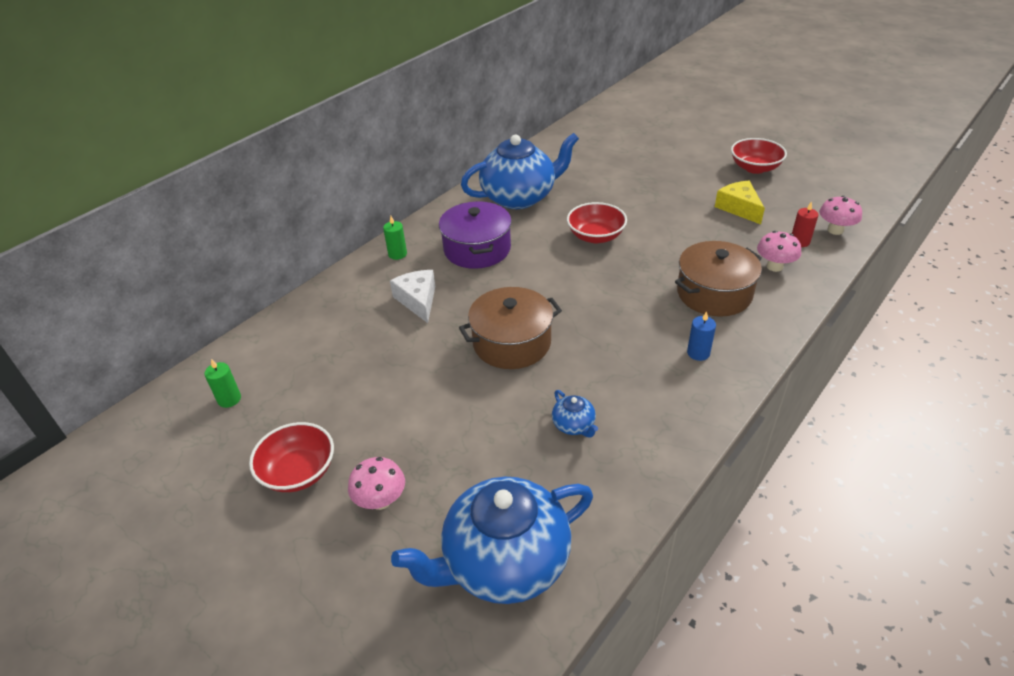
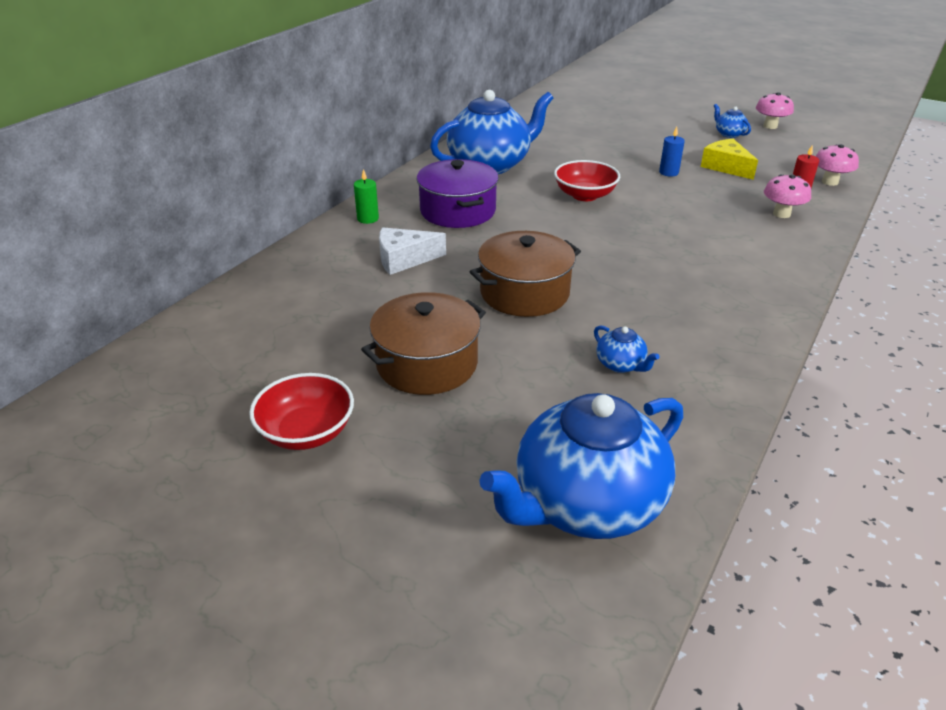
camera: 10 degrees left, 5 degrees down
(229, 399) = (199, 365): green candle -> none
(381, 500) = (417, 453): pink mushroom -> pink mushroom (770, 126)
(418, 300) = (404, 259): white cheese -> white cheese turned 75 degrees counterclockwise
(698, 353) = (732, 291): blue candle -> blue candle (668, 172)
(714, 293) = (728, 239): brown pot -> brown pot (427, 363)
(755, 168) = (729, 134): red bowl -> blue teapot

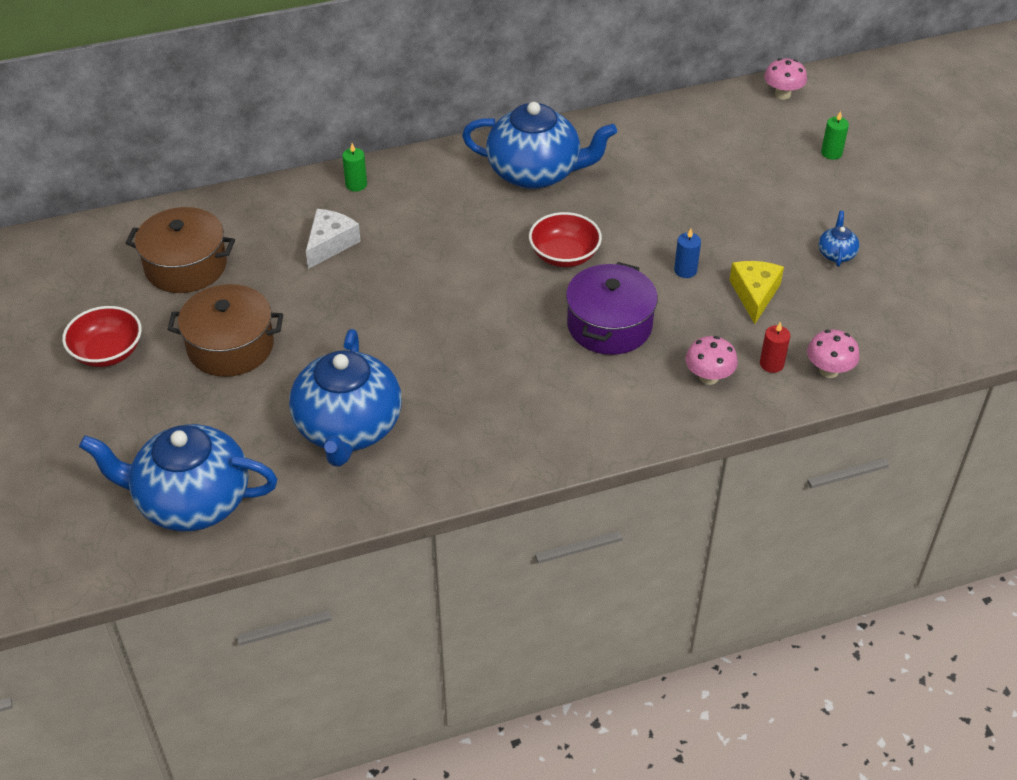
camera: 40 degrees right, 10 degrees up
(404, 259) = (330, 244): white cheese -> white cheese turned 90 degrees clockwise
(457, 211) = (434, 214): purple pot -> purple pot (609, 325)
(524, 292) = (371, 327): brown pot -> brown pot (186, 266)
(620, 364) = (348, 428): blue teapot -> blue teapot, size x2.46
(643, 98) = (831, 153): none -> green candle
(770, 126) = (904, 267): pink mushroom -> pink mushroom (782, 94)

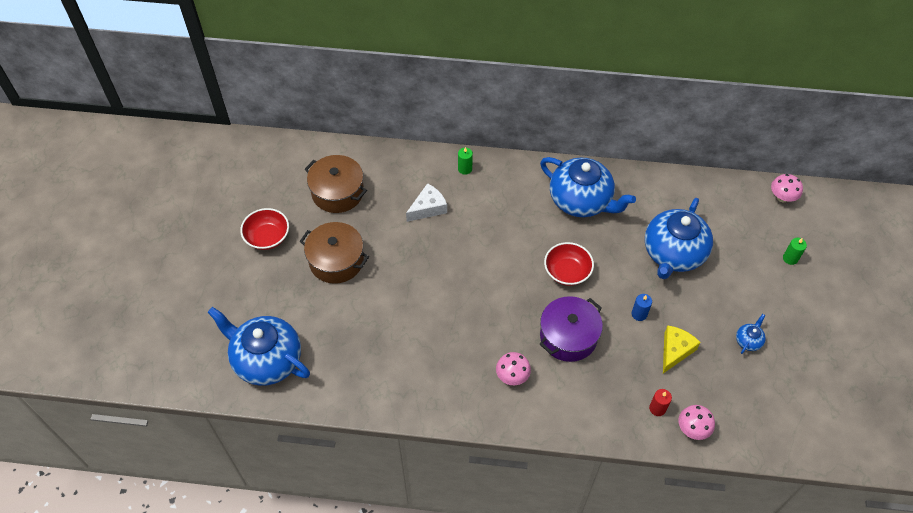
camera: 25 degrees right, 10 degrees up
(348, 428) = (375, 346): blue teapot -> blue teapot (673, 254)
(708, 377) = (611, 401): pink mushroom -> pink mushroom (512, 376)

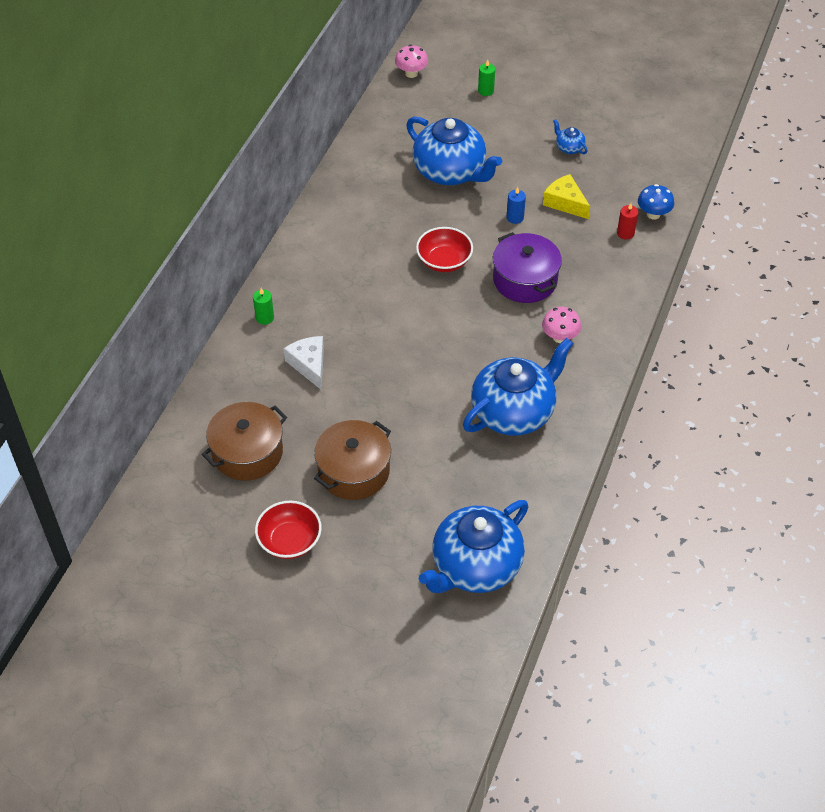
camera: 75 degrees left, 5 degrees down
(581, 201) = (354, 226): blue teapot -> blue teapot (514, 412)
(692, 429) = (653, 214): pink mushroom -> blue mushroom

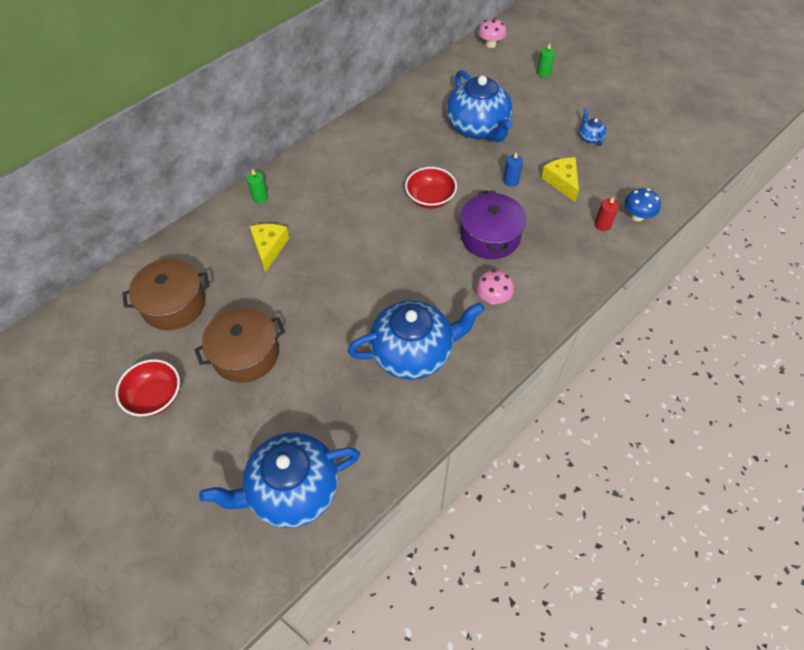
camera: 25 degrees right, 5 degrees up
(309, 365) = (269, 247): white cheese -> yellow cheese

